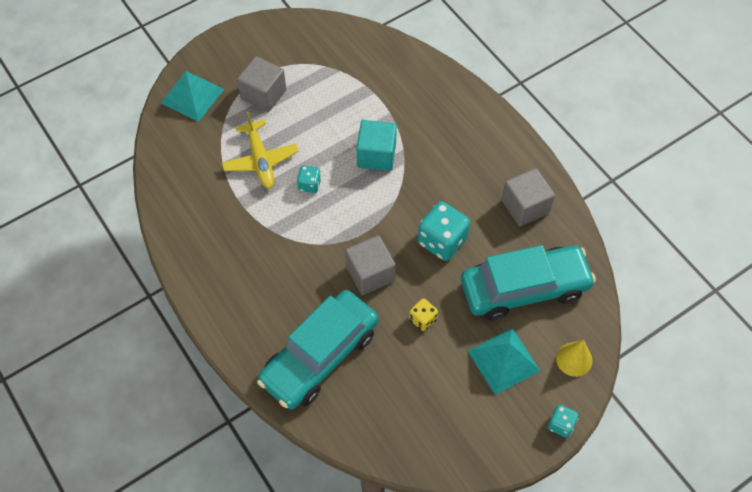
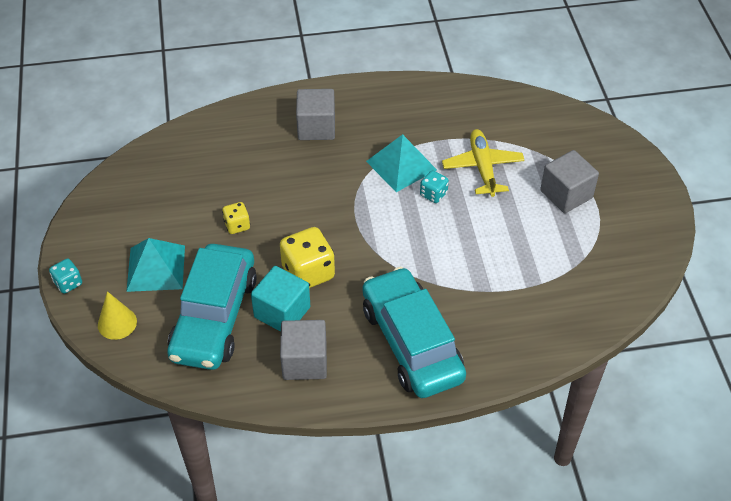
camera: 115 degrees right, 10 degrees down
(192, 96) = (589, 141): turquoise pyramid -> turquoise pyramid (401, 165)
(260, 160) = (482, 167): yellow plane -> yellow plane turned 75 degrees clockwise
(320, 356) = (252, 144): turquoise car -> turquoise car (411, 343)
(370, 274) = (308, 205): grey cube -> grey cube (316, 127)
(376, 155) = (441, 258): turquoise cube -> turquoise cube (282, 312)
(442, 241) = (308, 272): turquoise dice -> yellow dice

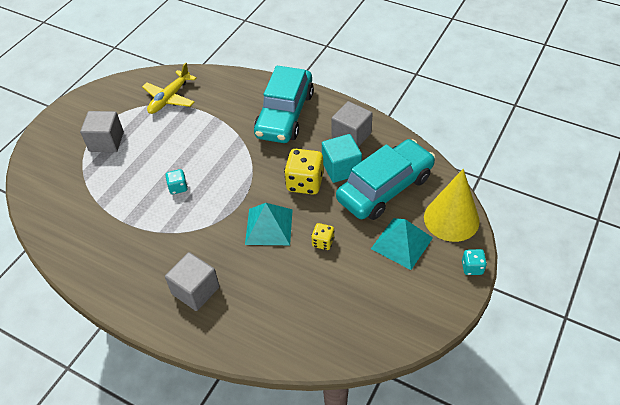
camera: 140 degrees left, 0 degrees up
(117, 323) = (451, 219): yellow cone -> yellow cone, size x1.81
(401, 165) = (173, 220): turquoise pyramid -> turquoise pyramid (269, 226)
(482, 167) = (128, 187): yellow plane -> yellow plane (169, 98)

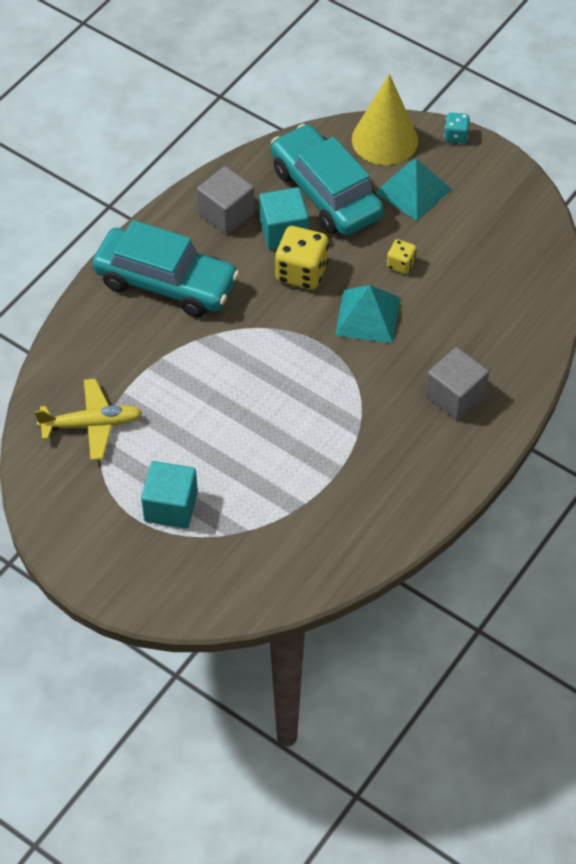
camera: 85 degrees left, 5 degrees up
(106, 142) = (171, 506): grey cube -> turquoise cube
(169, 98) = (92, 424): yellow plane -> yellow plane turned 45 degrees counterclockwise
(178, 187) = (282, 414): turquoise dice -> none

